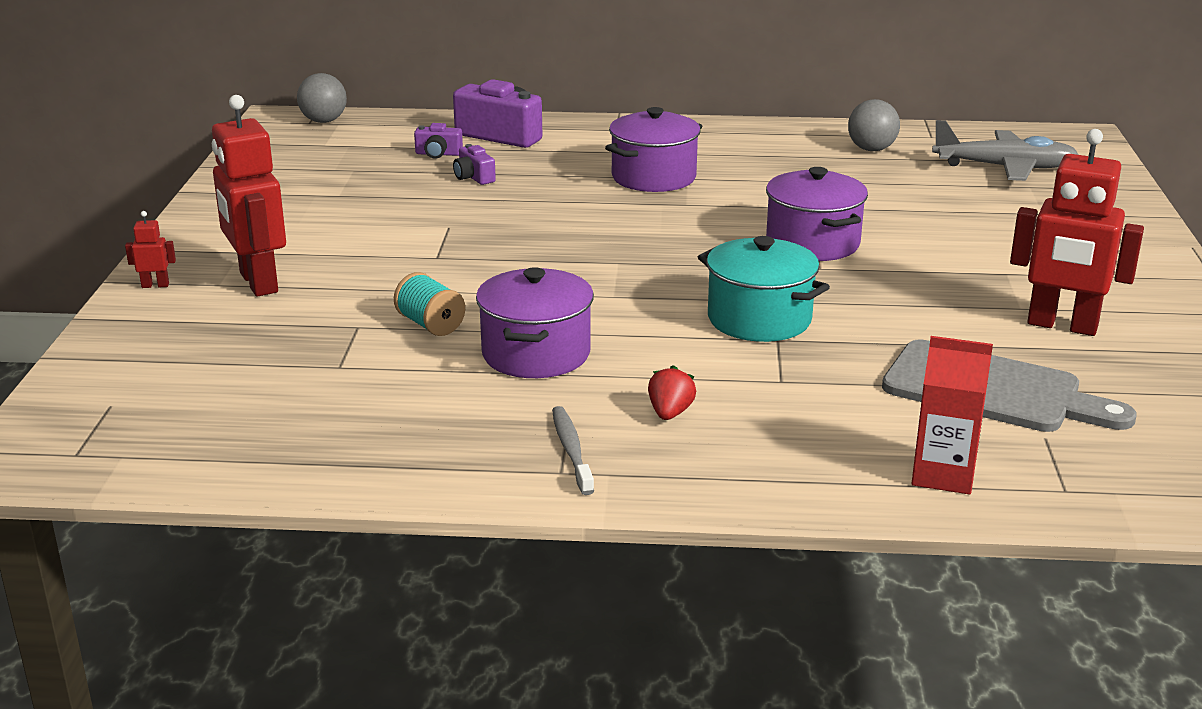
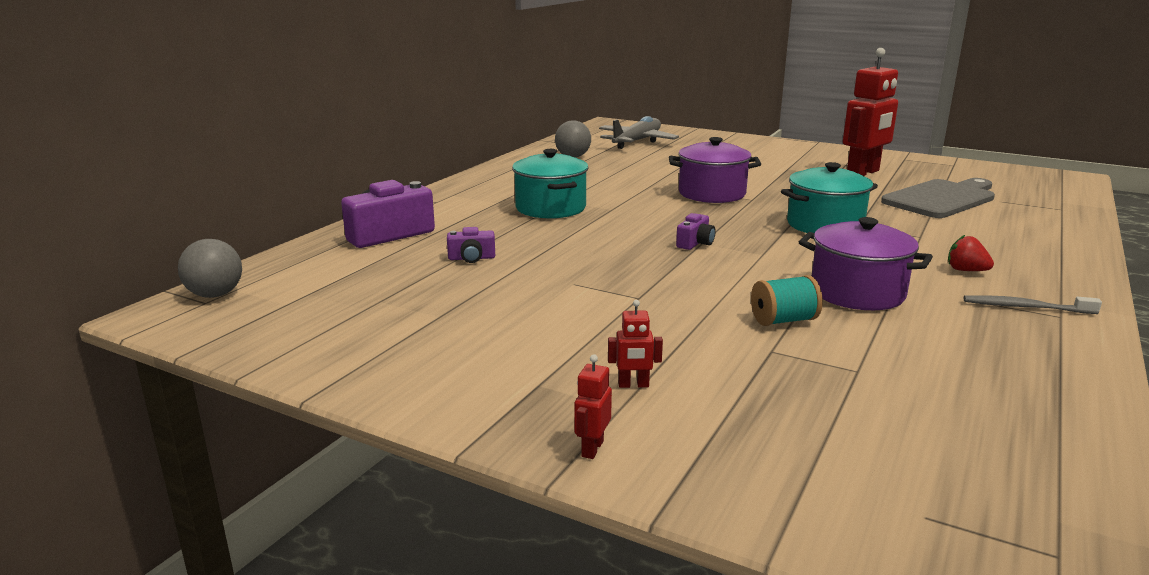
camera: 65 degrees left, 5 degrees down
(258, 283) = (633, 385): red robot -> red robot, size x0.41
(438, 154) = (394, 262): purple camera -> purple camera (695, 243)
(653, 177) = (550, 208): purple pot -> turquoise pot
(943, 475) = (1048, 226): red carton -> none

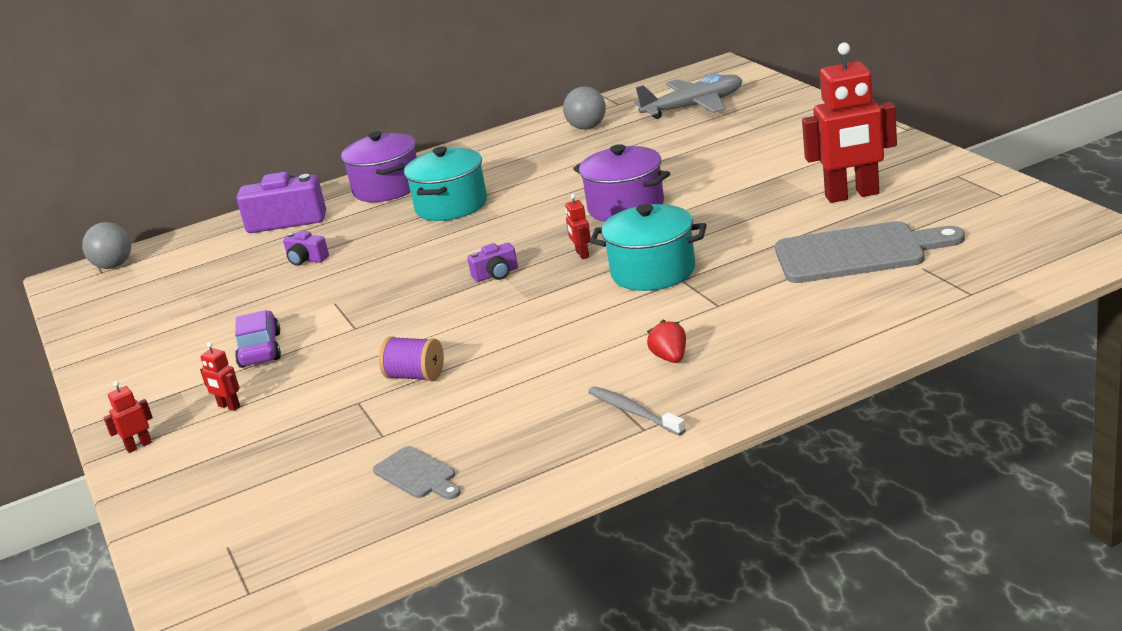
camera: 40 degrees right, 5 degrees up
(567, 331) = (260, 350): none -> purple car
(742, 222) = (582, 254): none -> red robot
(783, 320) = (415, 376): turquoise spool -> purple spool
(857, 293) = (524, 361): purple pot -> purple pot (387, 188)
(965, 392) = (417, 475): none -> grey cutting board

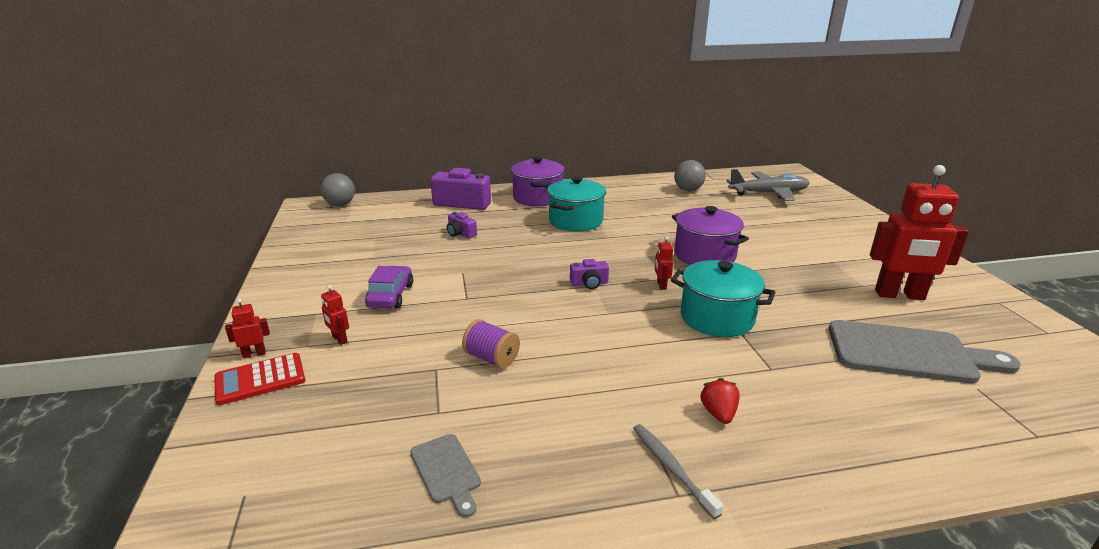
camera: 10 degrees right, 0 degrees up
(166, 464) = (260, 379): none -> red calculator

